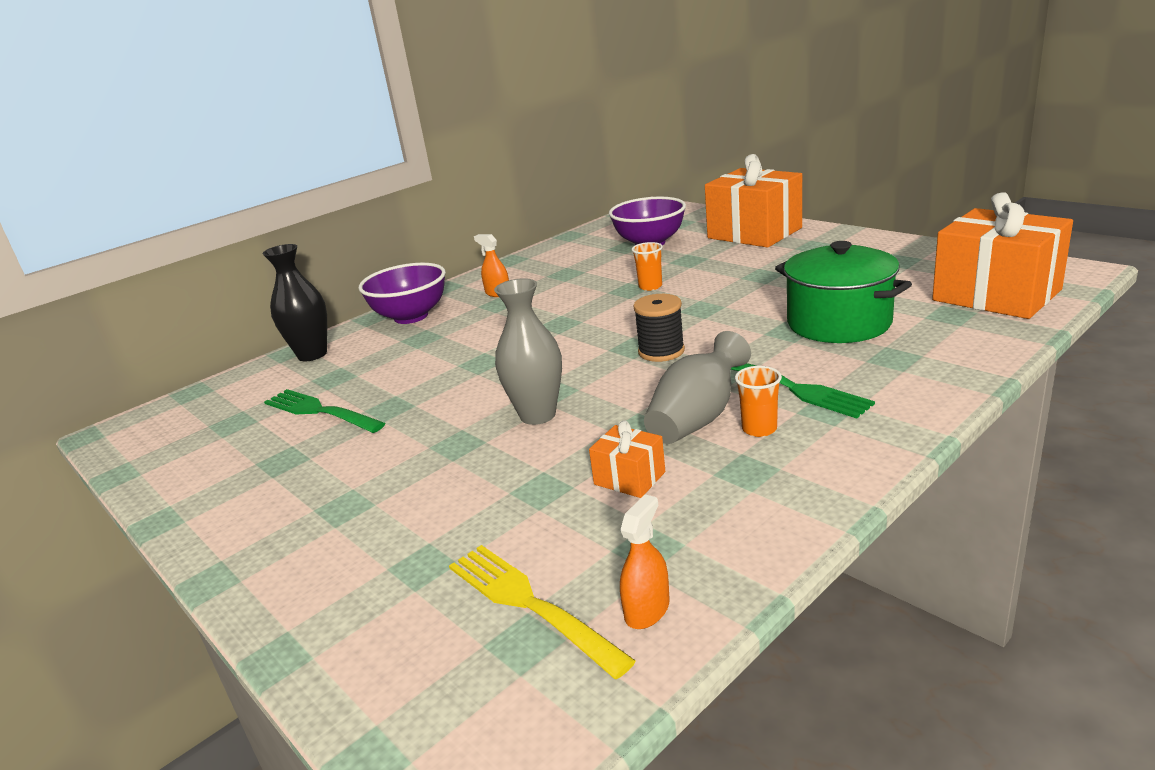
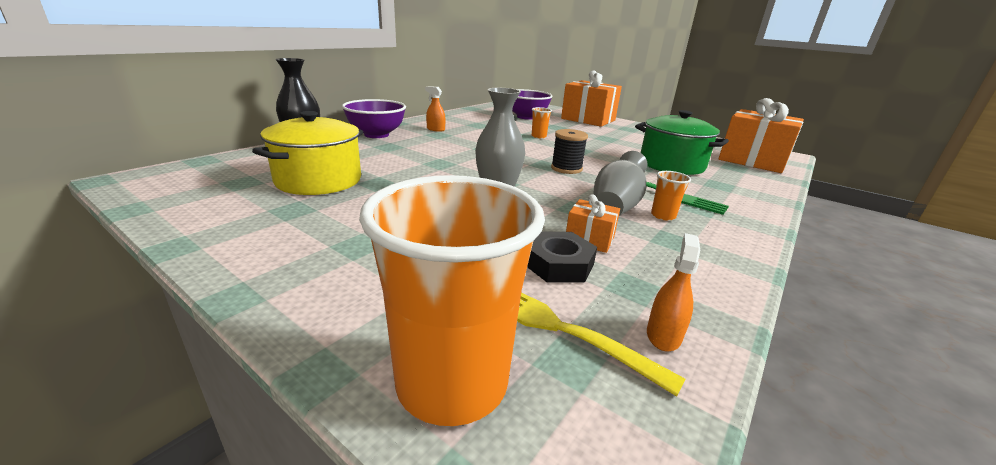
camera: 15 degrees left, 0 degrees up
(320, 411) = (319, 181): green fork -> yellow pot
(395, 666) = (452, 383): none -> orange cup
(570, 519) = (559, 264): none -> black nut

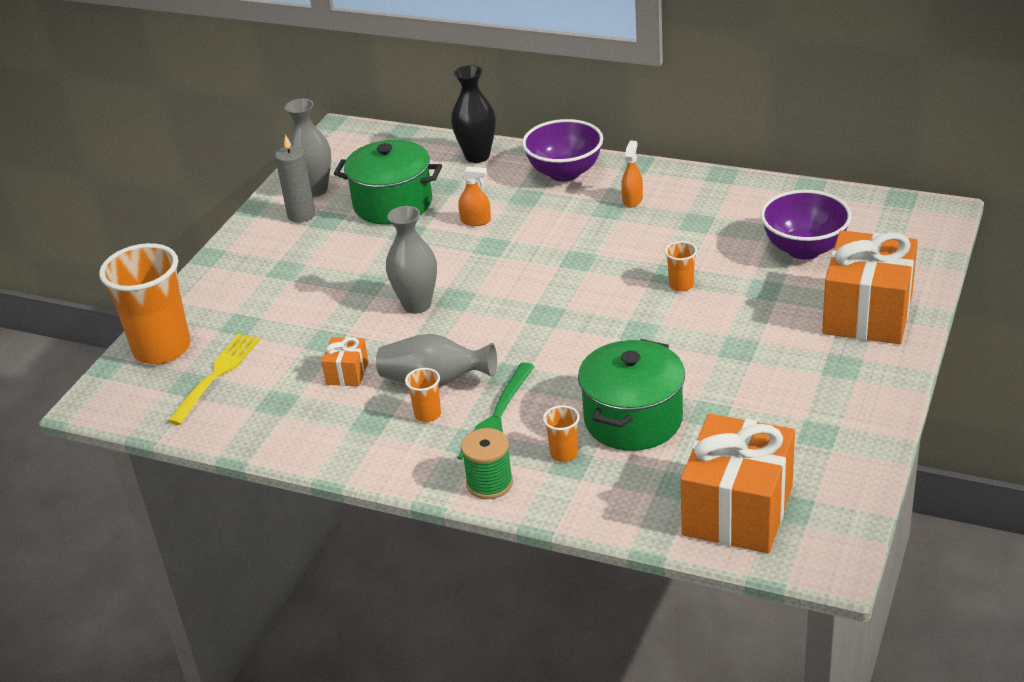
camera: 80 degrees right, 10 degrees up
(217, 207) = (315, 190): none -> grey vase
(255, 220) = (301, 215): none -> grey candle
(319, 181) = (393, 204): yellow pot -> green pot
(559, 264) = (296, 363): black nut -> none
(566, 168) = (541, 332): black spool -> none
(663, 335) = (222, 418): orange spray bottle -> orange spray bottle (476, 221)
(710, 184) = (564, 454): none -> orange cup
(751, 209) = (489, 483): none -> green spool

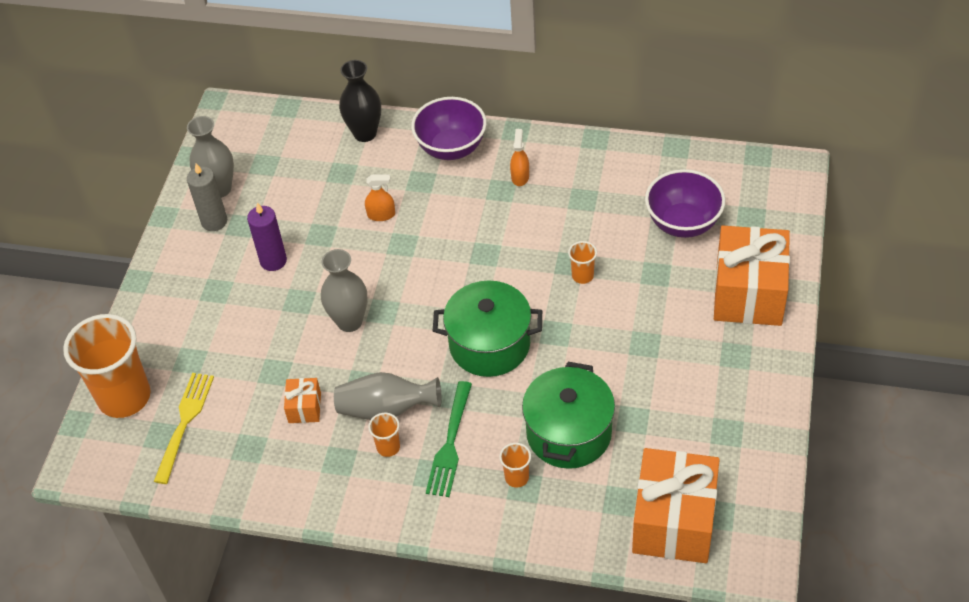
camera: 10 degrees left, 15 degrees up
(352, 250) = (273, 261): none -> purple candle
(393, 204) = (298, 200): green pot -> green pot (489, 345)
(489, 483) = (459, 517): green spool -> none

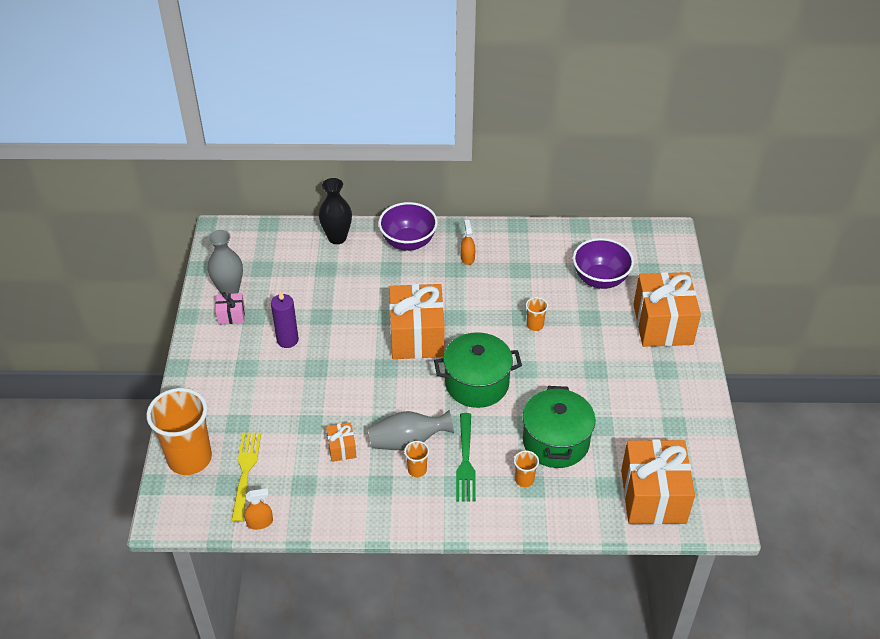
camera: 15 degrees left, 5 degrees down
(214, 221) = (231, 315): grey candle -> pink gift
(349, 321) = (361, 379): grey vase -> none
(381, 215) = (366, 296): orange spray bottle -> orange spray bottle (260, 522)
(431, 274) = (417, 336): none -> orange gift

